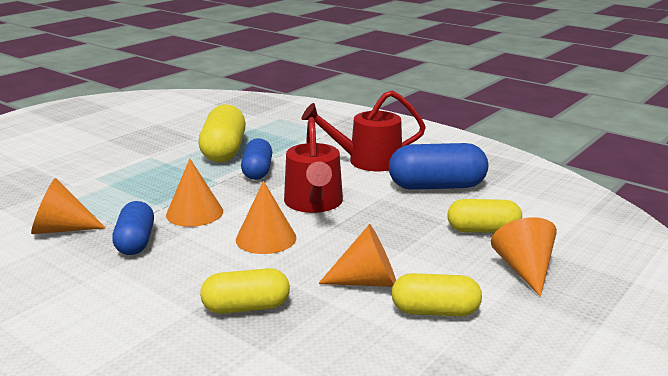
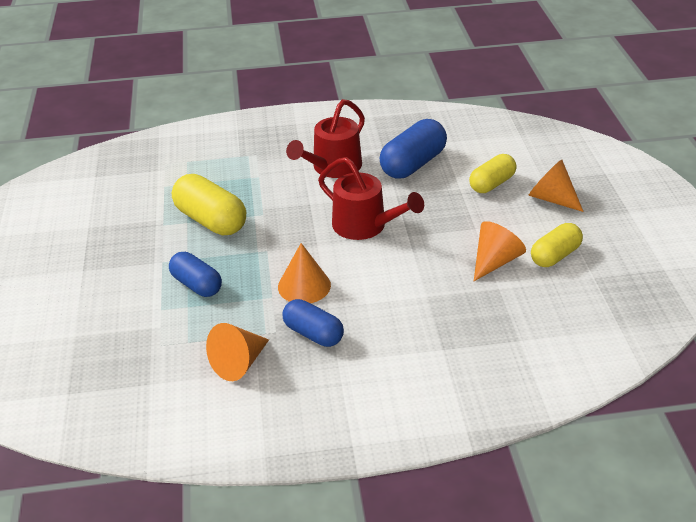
camera: 45 degrees left, 15 degrees up
(246, 307) = (466, 324): yellow capsule -> none
(257, 171) = (275, 223): blue capsule -> blue capsule (197, 285)
(266, 238) = (388, 272): orange cone -> none

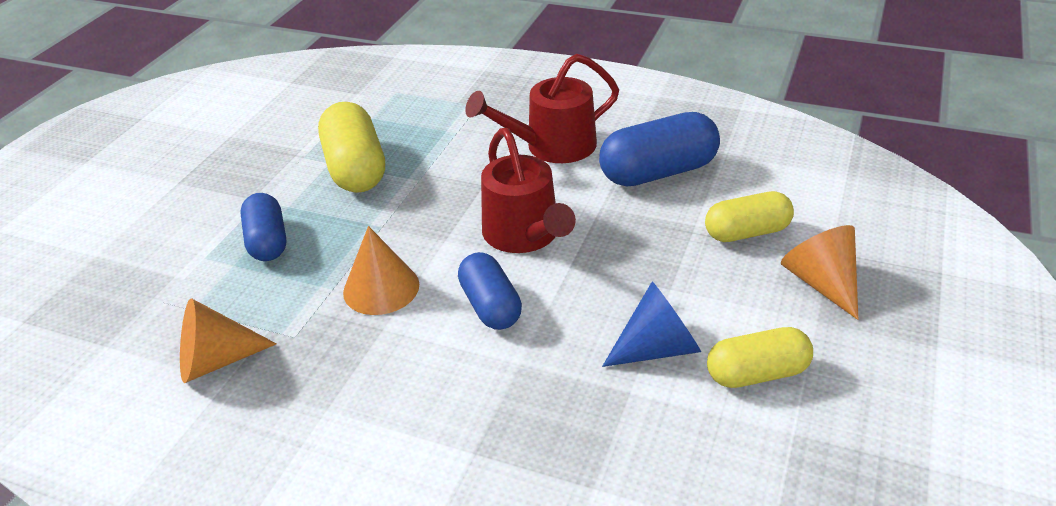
camera: 30 degrees right, 0 degrees up
(313, 334) = (333, 358): blue capsule -> blue capsule (490, 306)
(495, 261) = (657, 348): orange cone -> blue cone

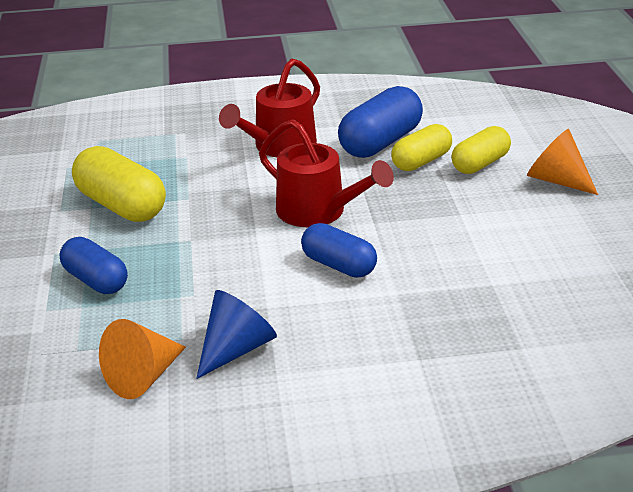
camera: 30 degrees left, 5 degrees down
(381, 288) = (236, 281): orange cone -> none
(657, 348) = (486, 252): blue cone -> blue cone (236, 349)
(757, 373) = (564, 245): yellow capsule -> yellow capsule (421, 161)

